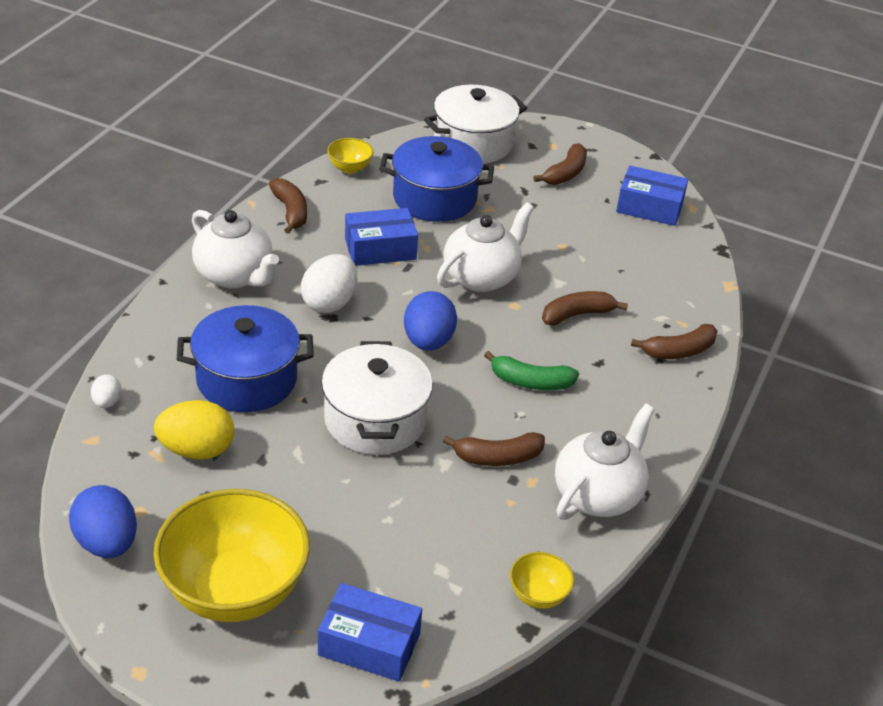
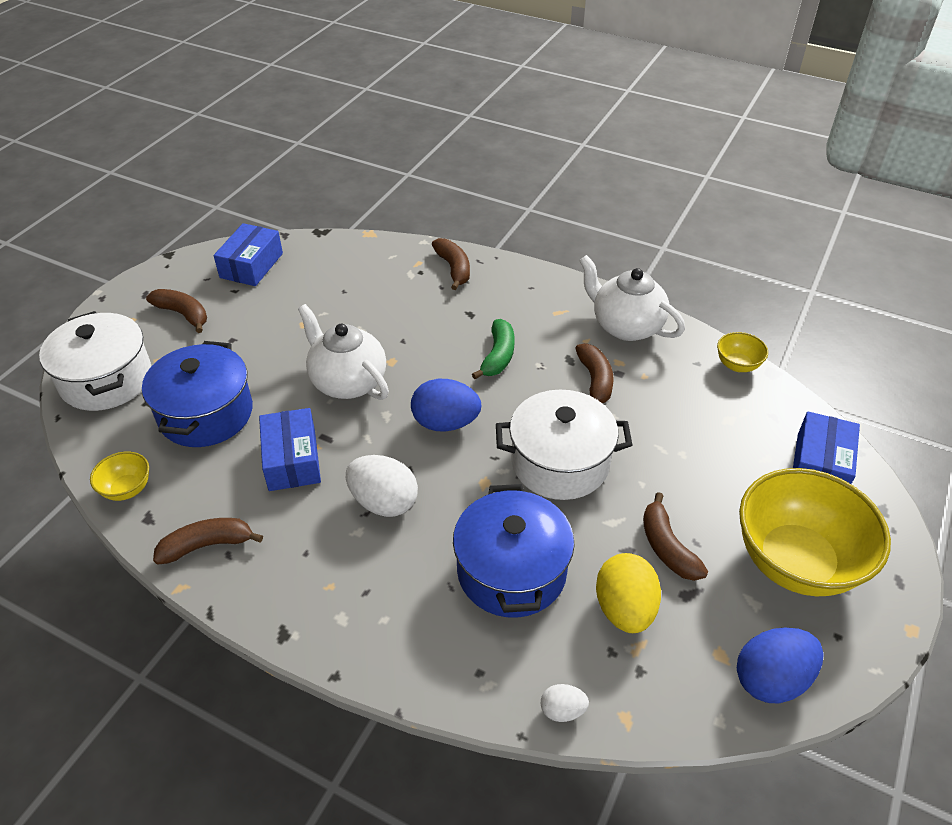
camera: 85 degrees left, 5 degrees up
(235, 276) = (329, 595): white teapot -> none
(577, 315) = (406, 322): brown banana -> brown banana (667, 547)

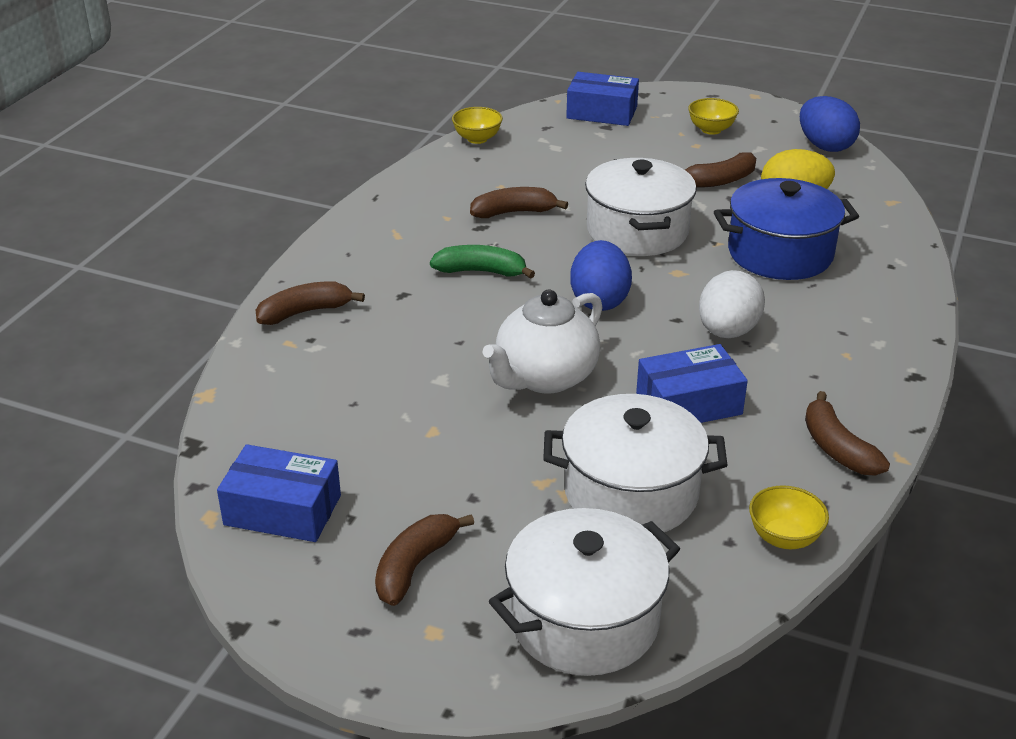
camera: 95 degrees left, 10 degrees down
(206, 414) = (631, 492): blue pot -> white pot
(562, 710) = (902, 227): white egg -> none
(626, 326) = (421, 194): white teapot -> none
(796, 562) = (711, 130): yellow bowl -> yellow bowl, size x0.43

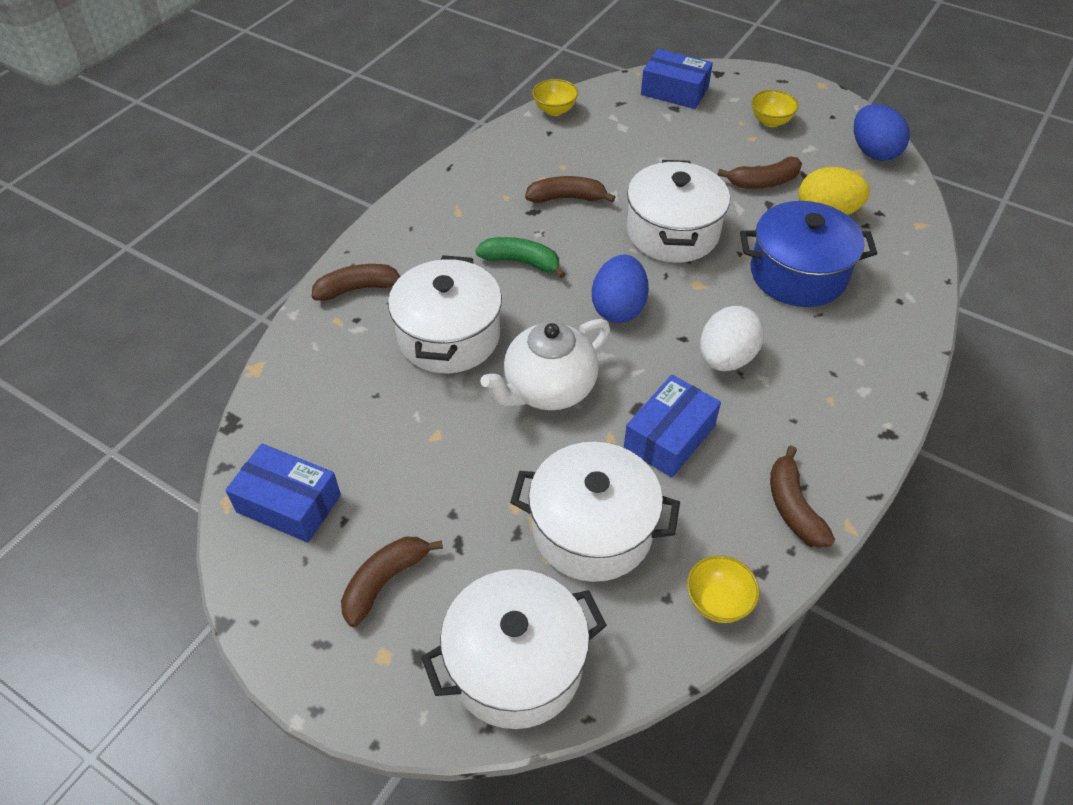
camera: 10 degrees right, 15 degrees up
(420, 343) = (449, 336): none -> white pot
(689, 404) = (669, 437): blue box -> blue box turned 45 degrees counterclockwise

